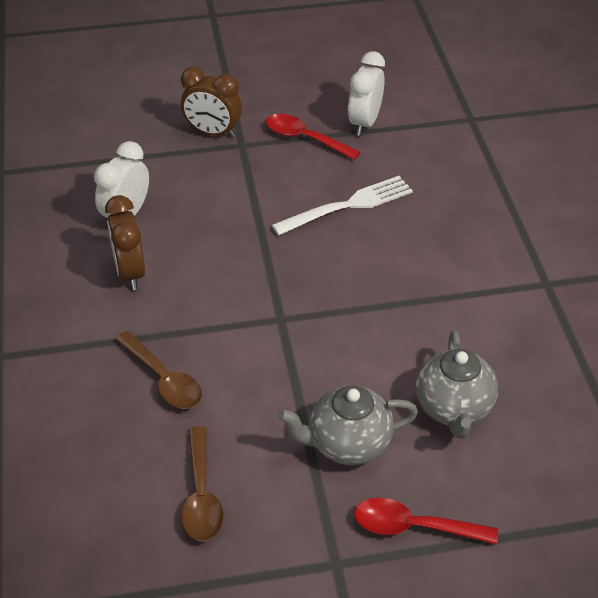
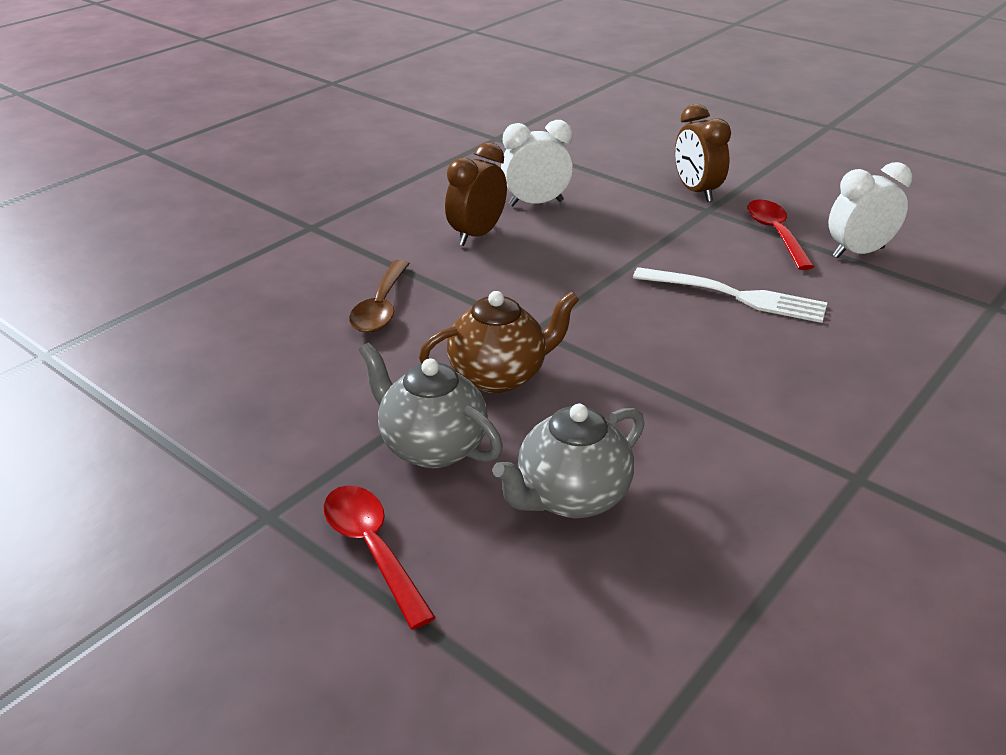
camera: 50 degrees right, 10 degrees down
(201, 495) = (271, 391): brown spoon -> none
(310, 367) = (499, 376): none -> brown teapot

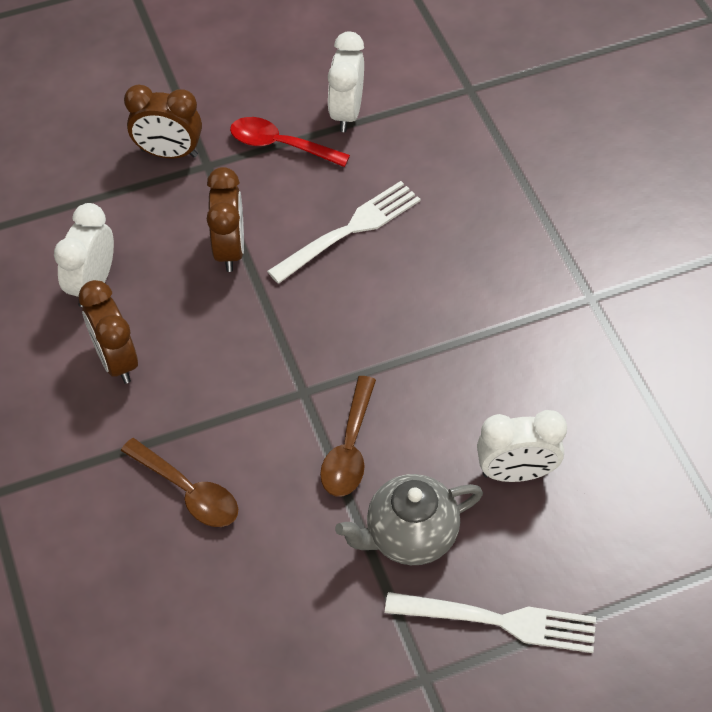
camera: 60 degrees left, 20 degrees up
(372, 549) = (499, 621): red spoon -> white fork
(499, 376) = (349, 448): brown teapot -> brown spoon
(571, 497) = (516, 472): grey teapot -> white clock
(639, 246) = (230, 249): none -> brown clock

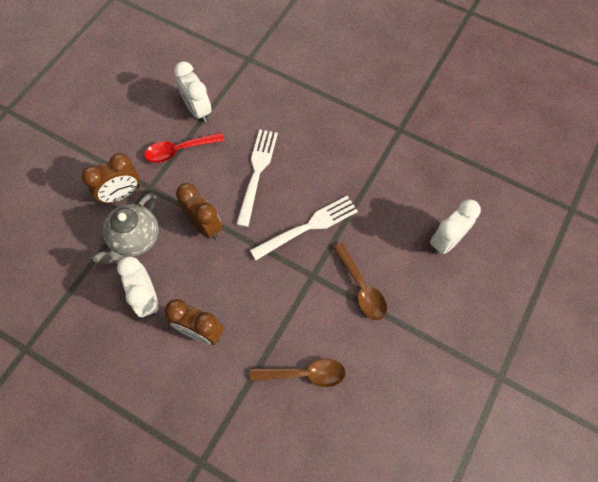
camera: 40 degrees left, 10 degrees up
(409, 535) = (429, 310): grey teapot -> grey teapot (135, 239)
(499, 621) = (505, 321): white fork -> white fork (308, 227)

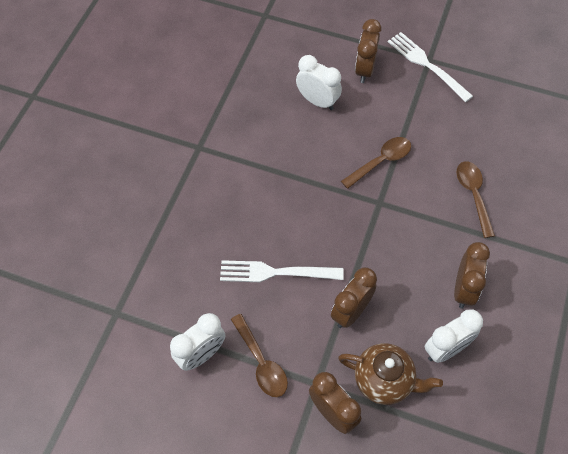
camera: 100 degrees left, 5 degrees down
(135, 239) = (384, 381): grey teapot -> brown teapot
(179, 150) = (261, 362): red spoon -> brown spoon
(308, 227) = (329, 214): white fork -> white fork (427, 65)
(487, 298) = (364, 70): none -> brown clock

